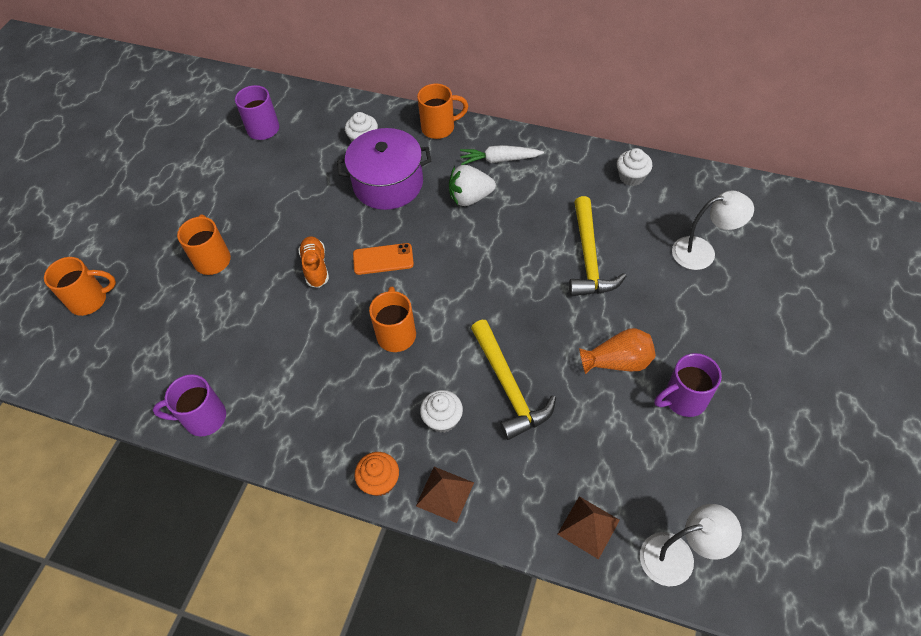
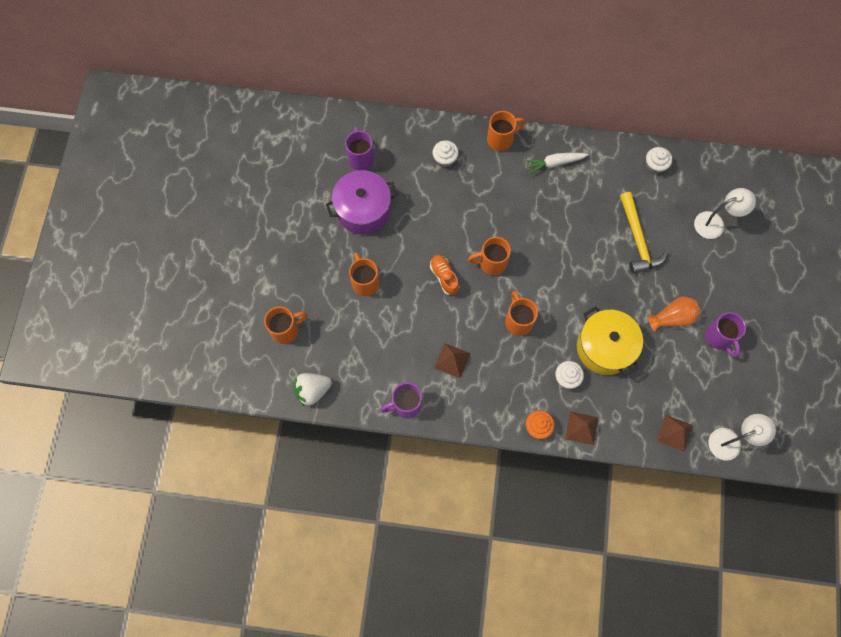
camera: 15 degrees left, 15 degrees up
(288, 370) = (452, 360): none -> brown pyramid
(383, 259) = (491, 263): orange phone -> orange mug
(388, 183) = (476, 197): purple pot -> purple pot (363, 210)
(470, 197) = (541, 201): white strawberry -> white strawberry (312, 390)
(509, 386) = (604, 347): yellow hammer -> yellow pot
(683, 399) = (719, 337): purple mug -> purple mug turned 75 degrees counterclockwise

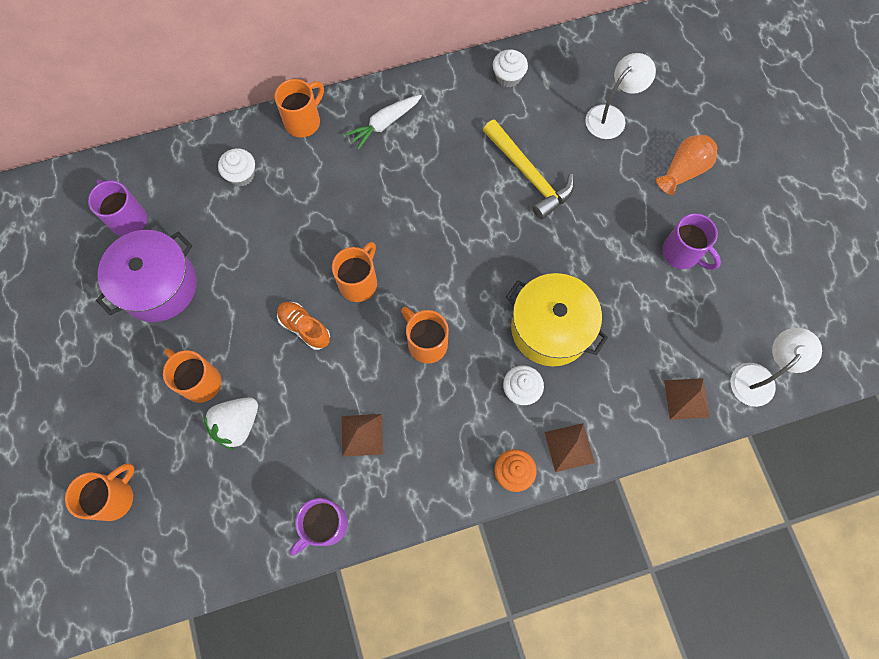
camera: 25 degrees left, 0 degrees up
(312, 390) = (186, 566): white strawberry -> white strawberry (237, 425)
(491, 263) = (359, 282): orange mug -> orange mug turned 150 degrees clockwise
(672, 317) = (615, 253): orange vase -> orange vase (683, 171)

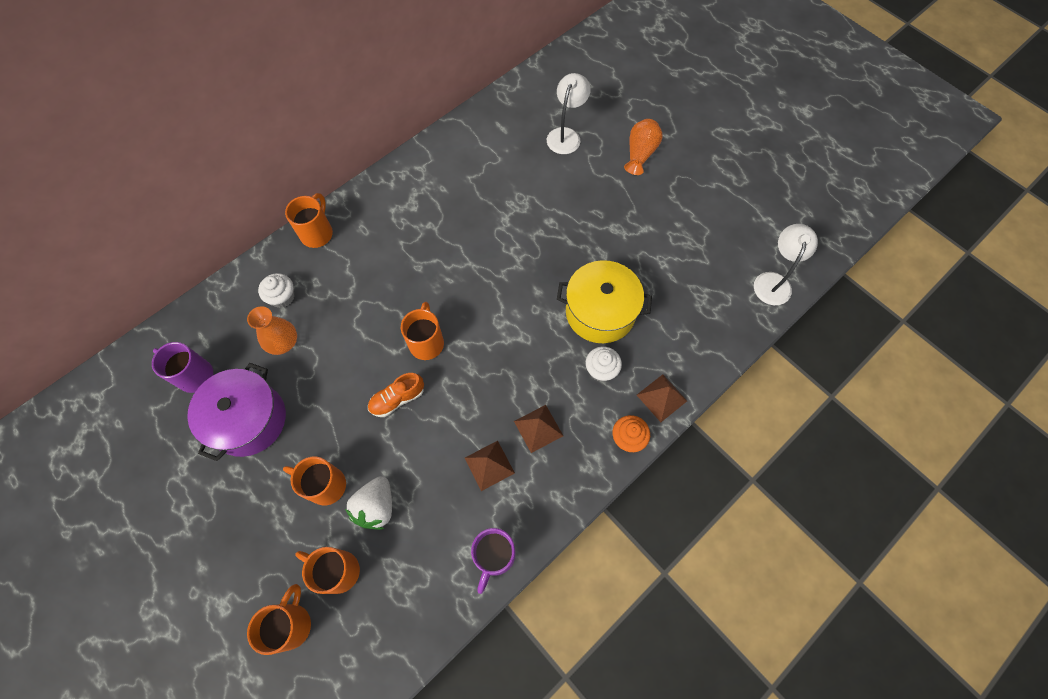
camera: 25 degrees left, 5 degrees down
(222, 222) = (283, 342): none -> orange vase
(304, 328) = (397, 399): orange shoe -> orange shoe turned 45 degrees counterclockwise
(384, 124) = (387, 209): white carrot -> none
(426, 343) = (506, 366): orange mug -> orange mug (337, 571)
(508, 77) = (471, 136): white cupcake -> none
(529, 175) = (524, 202): yellow hammer -> none
(682, 253) = (670, 214): purple mug -> none
(686, 398) = (730, 320): brown pyramid -> brown pyramid (538, 428)

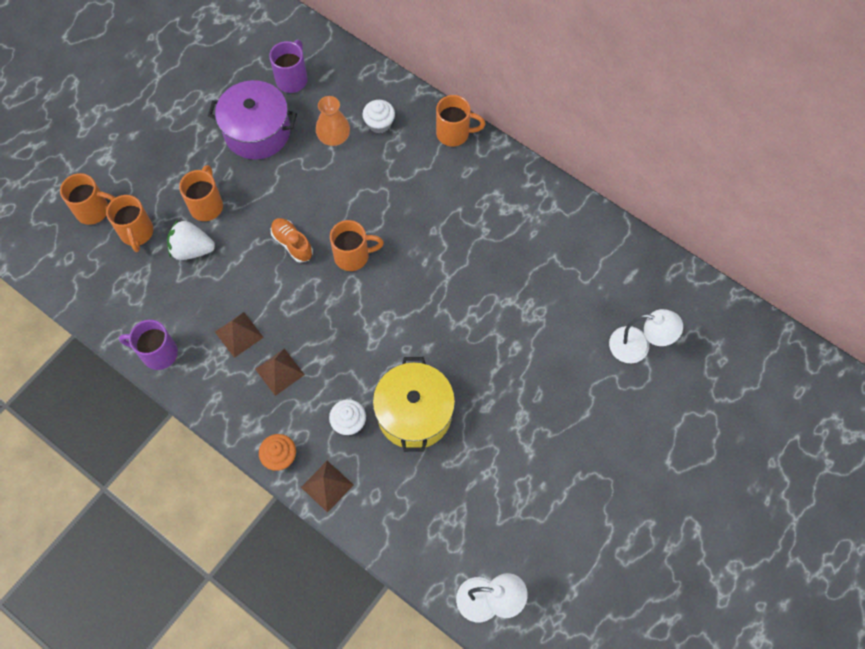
camera: 80 degrees right, 0 degrees up
(337, 571) = (137, 233): orange mug -> orange mug turned 150 degrees clockwise
(640, 154) = (632, 433): orange vase -> none

